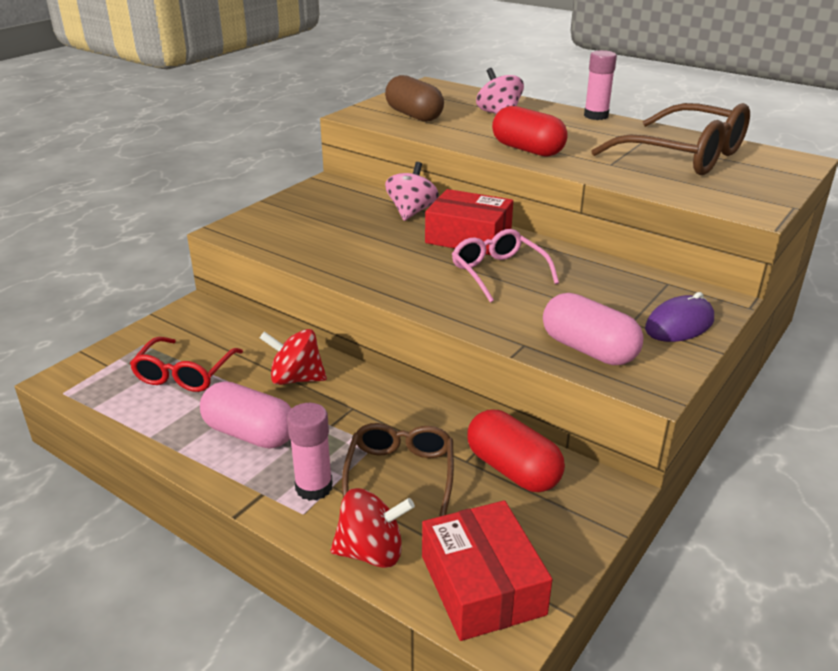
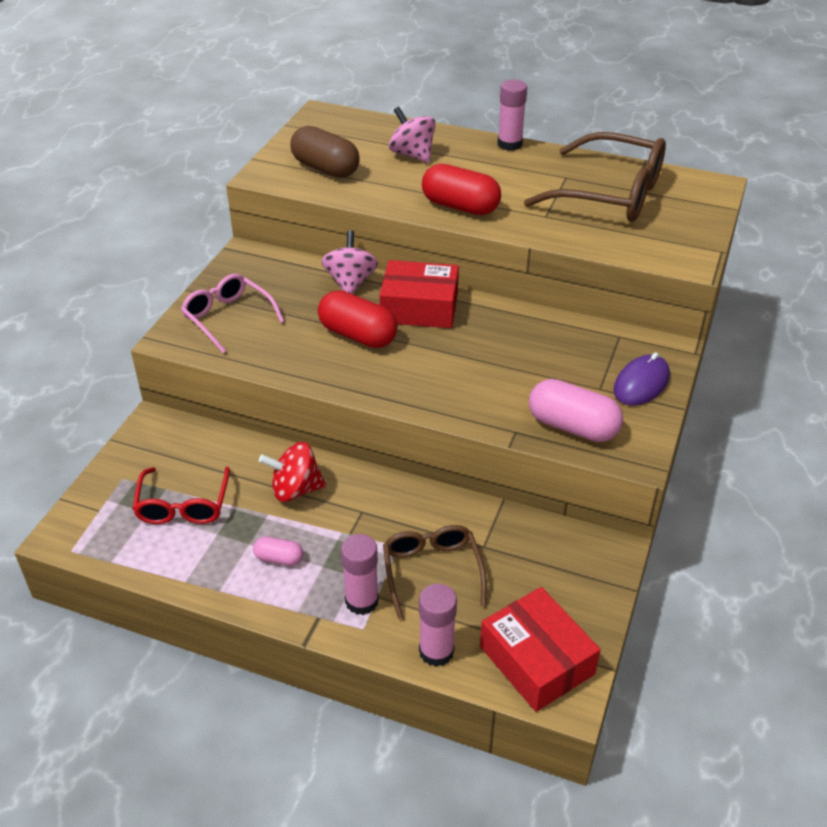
camera: 15 degrees left, 10 degrees up
(250, 434) = (279, 558): pink capsule -> pink capsule, size x0.52
(371, 552) = (436, 651): red spinning top -> pink glue stick
(498, 273) = (464, 350): pink glasses -> pink glasses (228, 318)
(512, 469) = (526, 547): red capsule -> red capsule (358, 335)

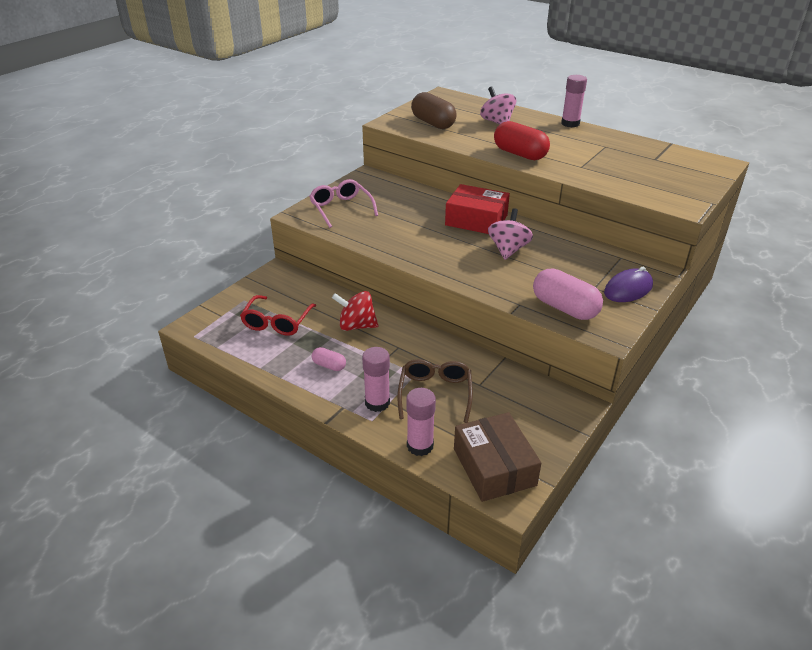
camera: 15 degrees right, 5 degrees down
(350, 282) = (433, 199): pink spinning top -> pink spinning top (508, 250)
(358, 335) = (426, 230): red capsule -> none
(536, 660) = (494, 467): red box -> brown box
(610, 194) = (635, 159): brown glasses -> none

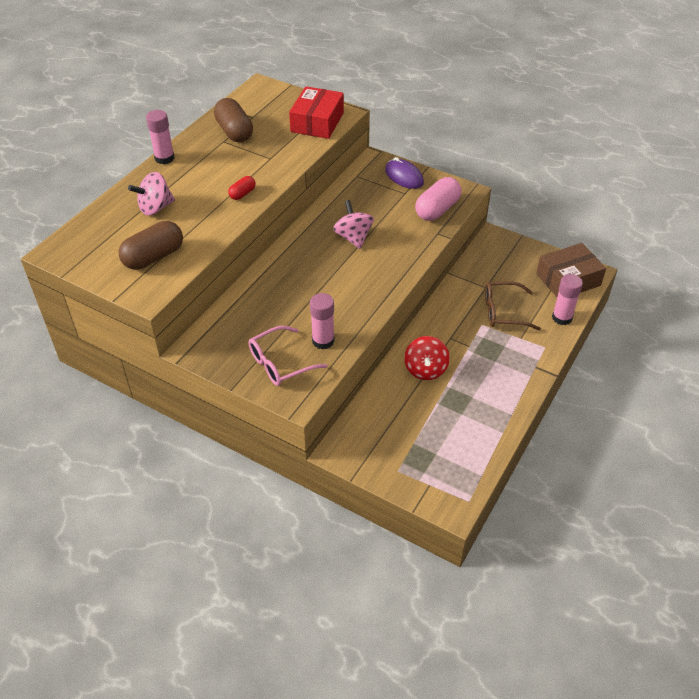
camera: 95 degrees left, 10 degrees up
(277, 322) = (432, 432): red glasses -> none
(329, 365) = (487, 382): pink capsule -> none
(377, 403) = (524, 345): pink glue stick -> pink glue stick (323, 341)
(476, 220) = (299, 257): red box -> red box (317, 122)
(508, 250) = (353, 237): pink spinning top -> pink spinning top turned 60 degrees clockwise
(520, 154) = (242, 194): red capsule -> red capsule, size x0.52
(623, 151) = (234, 132): none -> brown capsule

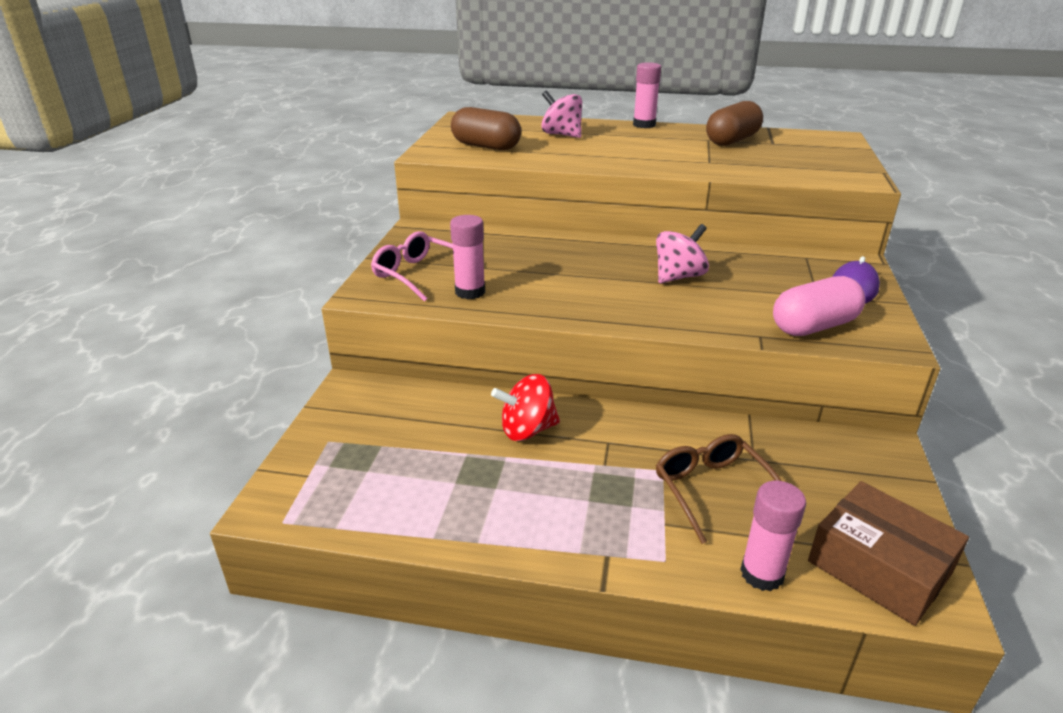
camera: 70 degrees right, 15 degrees down
(242, 194) = (627, 161): red capsule -> none
(317, 122) = (817, 171): red box -> none
(437, 210) = (814, 326): pink capsule -> pink capsule turned 45 degrees counterclockwise

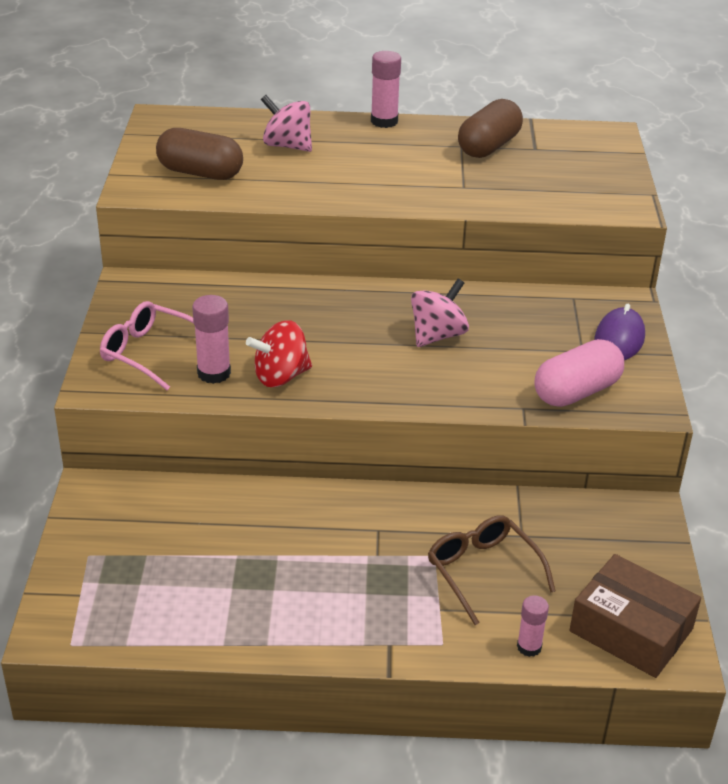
camera: 10 degrees left, 5 degrees up
(527, 430) = (294, 523): red spinning top -> red spinning top (281, 376)
(762, 574) = (529, 647): pink glue stick -> pink glue stick, size x0.65

